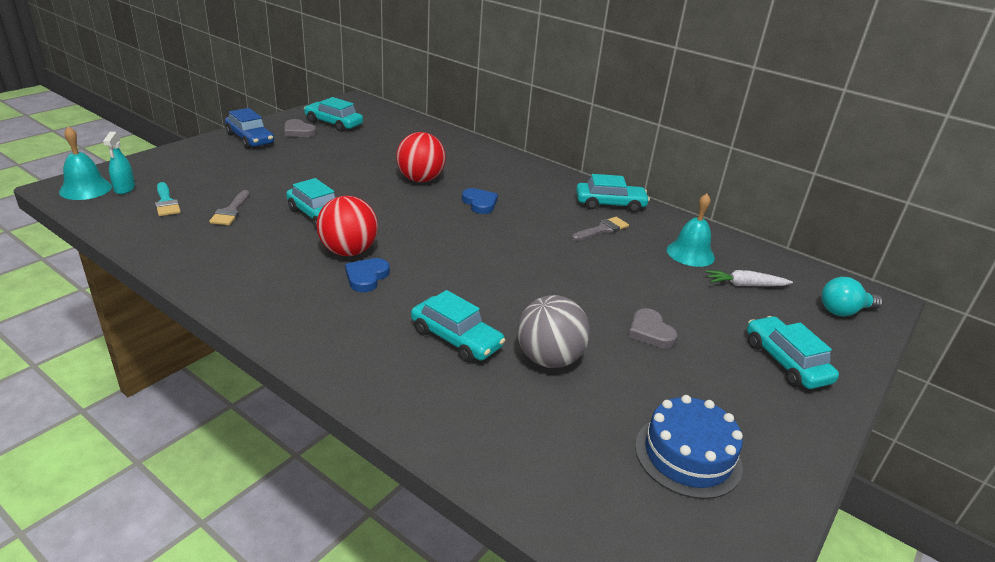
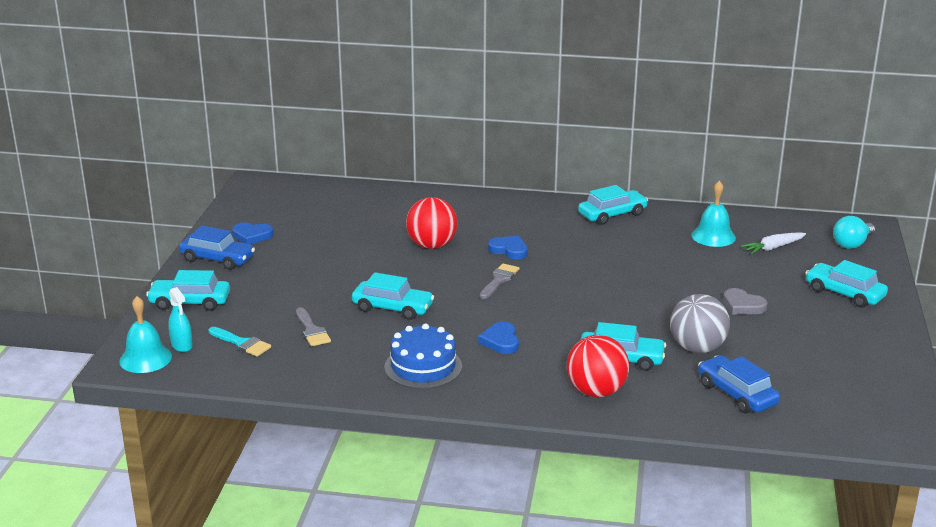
camera: 25 degrees left, 5 degrees down
(298, 131) = (252, 236): grey heart -> blue heart
(333, 123) = (272, 216): turquoise car -> turquoise car (190, 302)
(348, 251) = (459, 327): red ball -> red ball (596, 391)
(535, 431) = (736, 394): none -> blue car
(602, 229) = (630, 239): grey brush -> grey brush (499, 280)
(688, 455) = (837, 372): blue cake -> blue cake (423, 367)

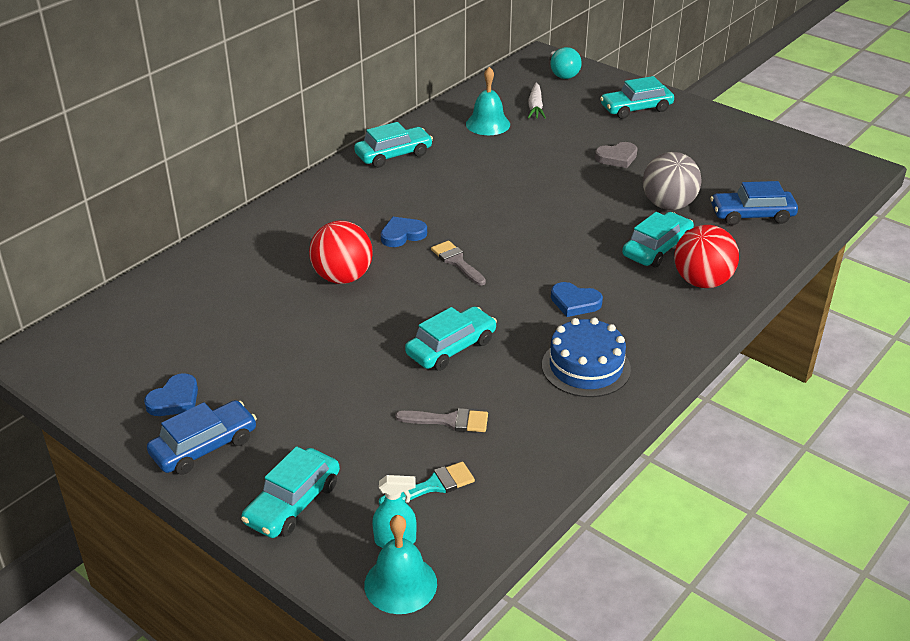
camera: 60 degrees left, 10 degrees up
(612, 214) = (393, 155): turquoise car -> turquoise car turned 60 degrees clockwise

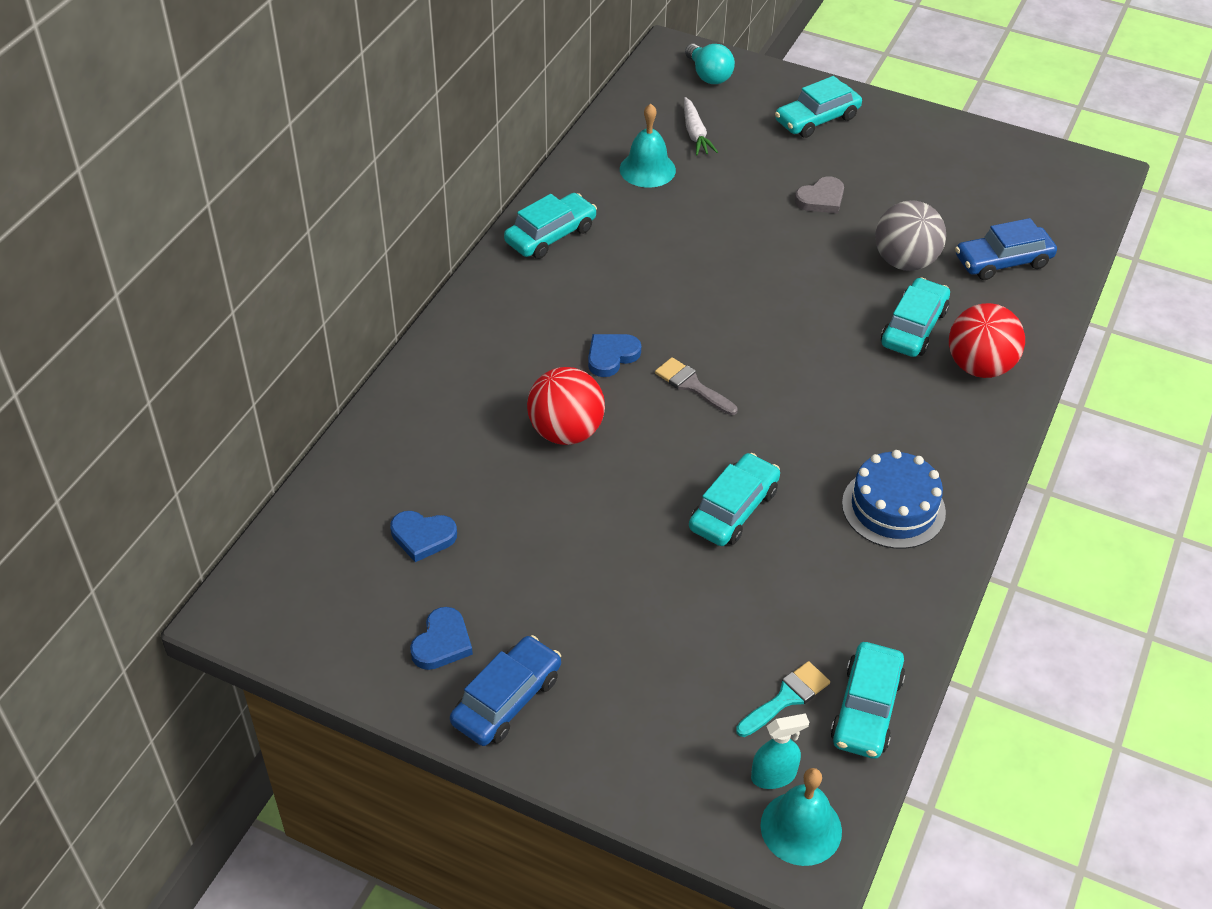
camera: 15 degrees left, 10 degrees up
(293, 503) = (641, 752): turquoise car -> turquoise car (866, 709)
(449, 421) = (771, 609): grey brush -> none
(575, 302) = (849, 420): blue heart -> blue heart (423, 537)

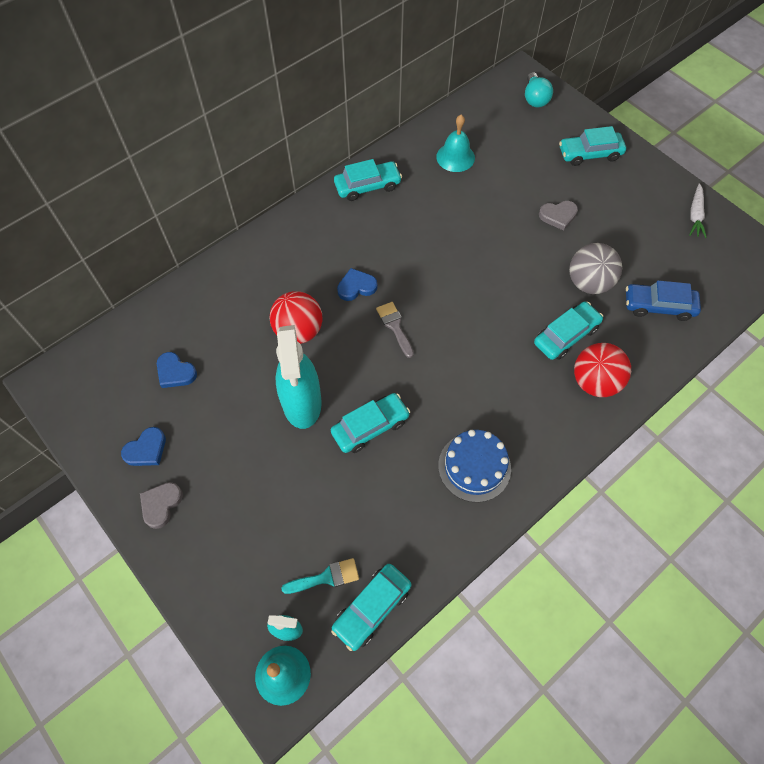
camera: 25 degrees right, 15 degrees up
(507, 699) = (161, 504): blue car -> grey heart
(624, 513) = (302, 402): none -> turquoise spray bottle
(695, 134) = (501, 140): white carrot -> white carrot (695, 215)

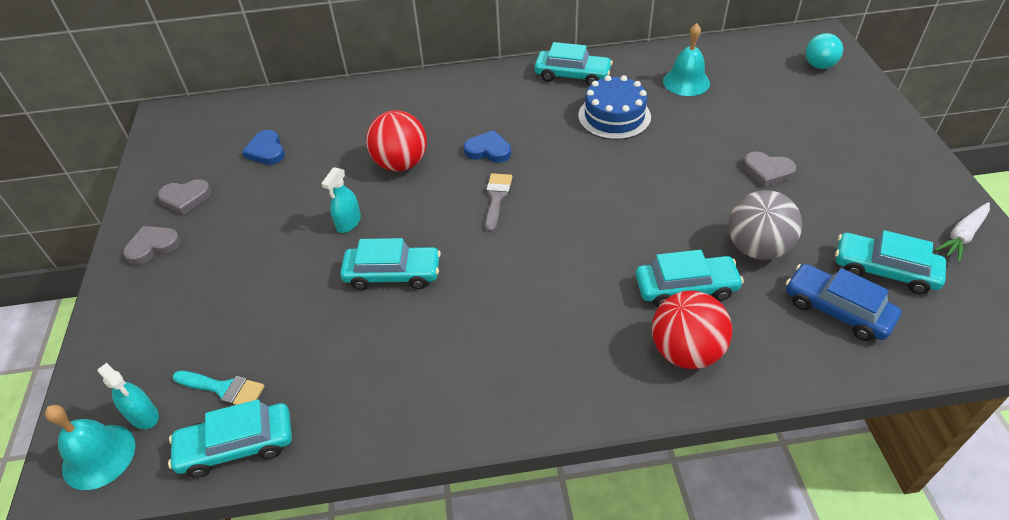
camera: 35 degrees right, 15 degrees down
(146, 449) = (185, 198): blue heart -> grey heart
(302, 402) = (348, 223): turquoise spray bottle -> turquoise spray bottle, size x0.46
(474, 467) = (467, 366): blue cake -> blue cake (614, 116)
(590, 154) = (853, 129): turquoise car -> turquoise car (884, 270)

